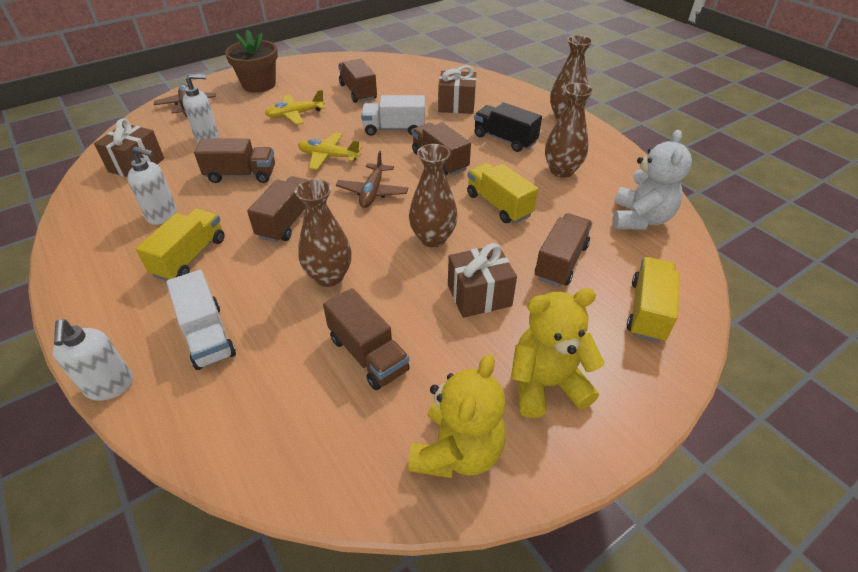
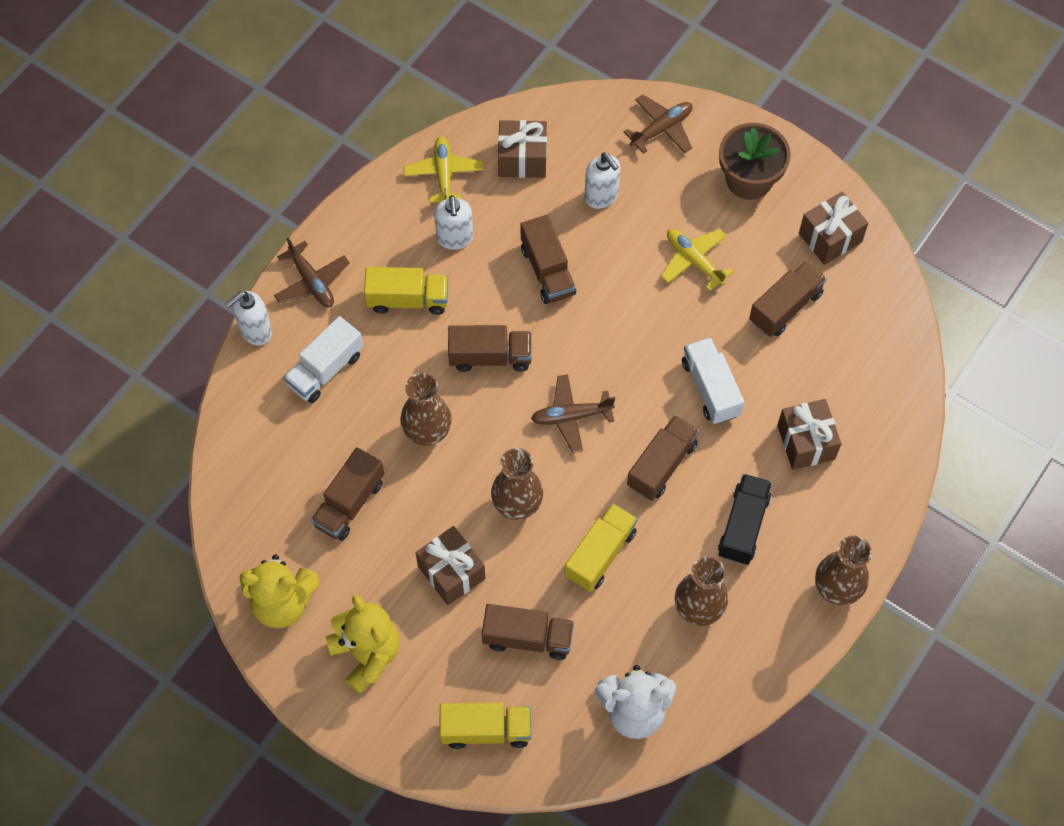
camera: 70 degrees right, 20 degrees up
(103, 321) = (312, 282): none -> brown plane
(325, 69) = (830, 238): none -> brown gift
(329, 157) = (619, 342): yellow plane -> yellow plane (444, 174)

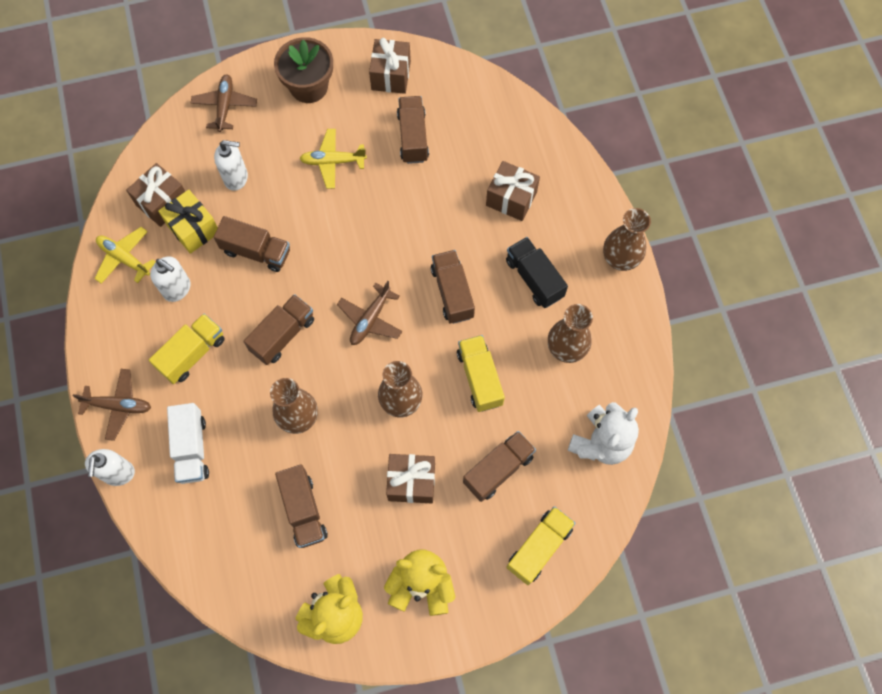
camera: 50 degrees left, 5 degrees up
(521, 203) = (193, 229): none -> yellow gift
(710, 388) = (427, 222): white truck -> none

